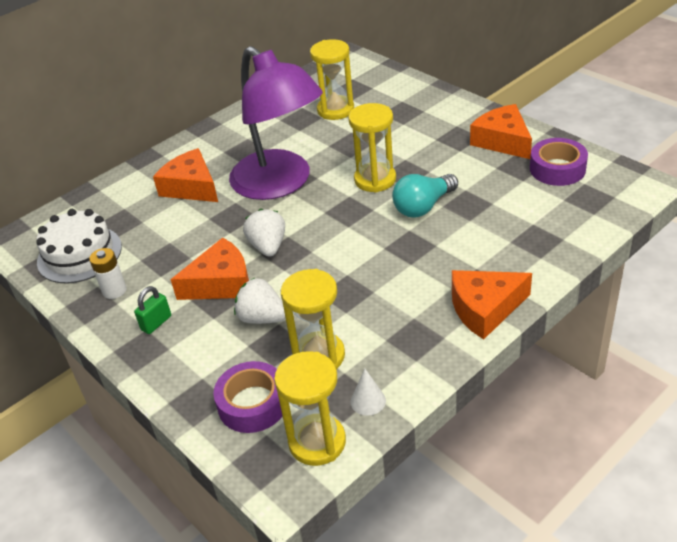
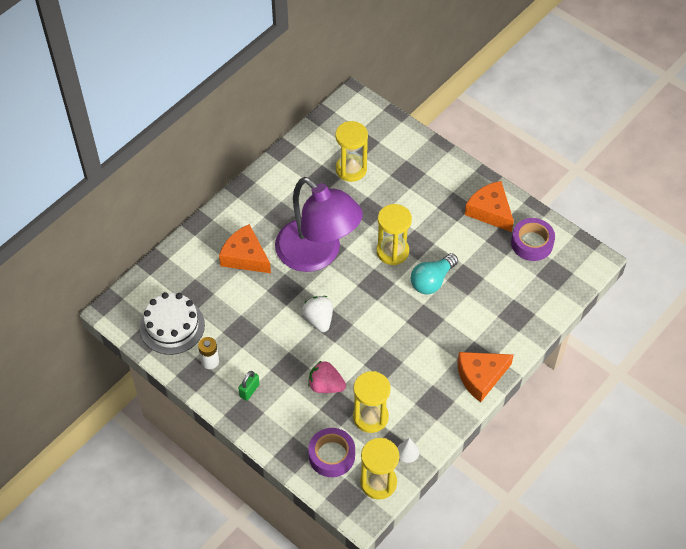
camera: 10 degrees left, 15 degrees up
(221, 283) = (289, 354): orange cheese -> none
(262, 318) = (326, 386): white strawberry -> pink strawberry

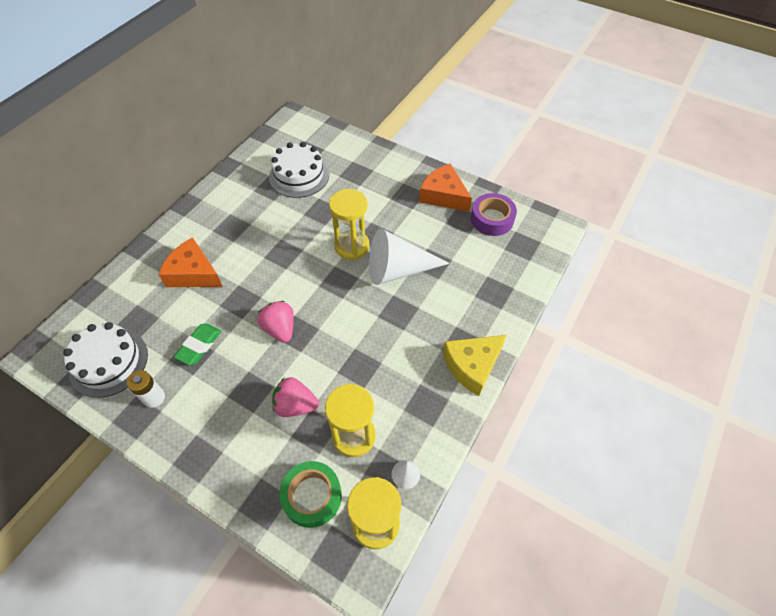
camera: 10 degrees left, 0 degrees up
(248, 324) = (199, 346): none -> green eraser
(249, 390) = (203, 426): green padlock -> none
(317, 254) = (272, 260): purple lamp -> none
(319, 319) = (280, 329): white strawberry -> pink strawberry
(331, 455) = (312, 496): purple tape -> green tape
(351, 169) = (299, 176): yellow hourglass -> white cake
(432, 281) = (398, 270): turquoise light bulb -> white cone
(480, 377) = (472, 365): orange cheese -> yellow cheese

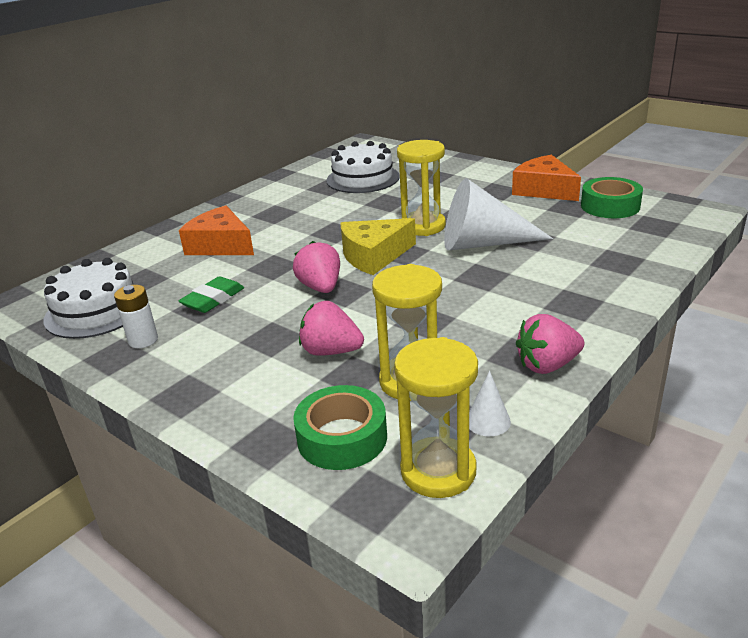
camera: 10 degrees right, 25 degrees down
(443, 415) = (547, 365): none -> pink strawberry
(472, 365) = (589, 322): yellow cheese -> yellow cheese (374, 256)
(492, 219) = (610, 206): purple tape -> green tape

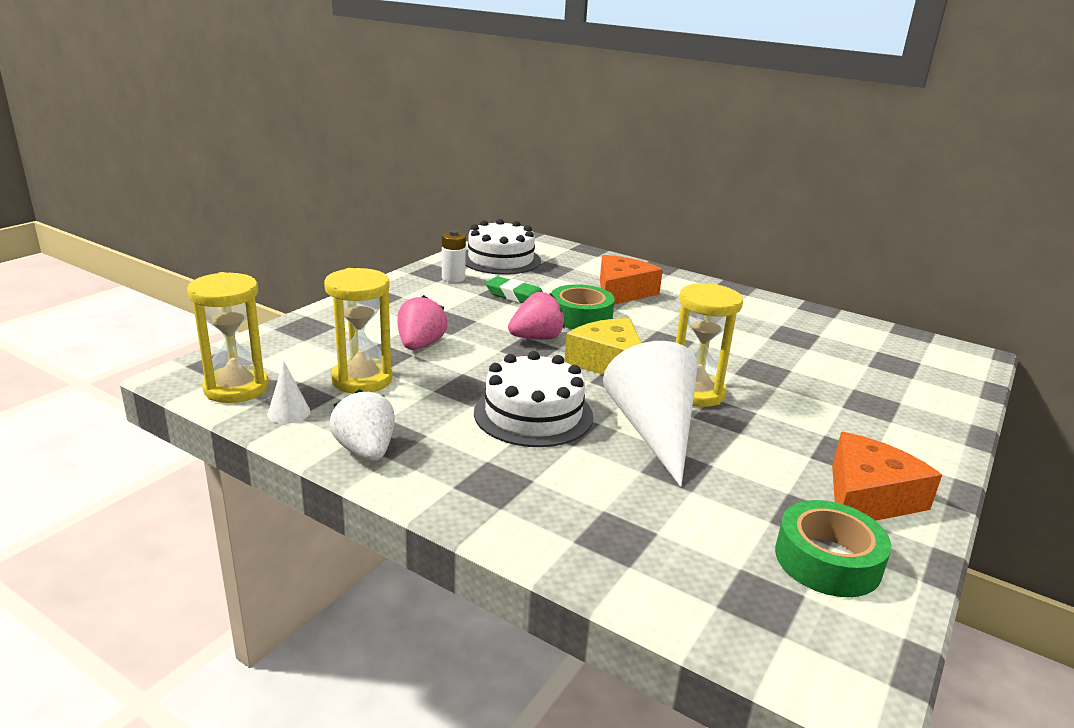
camera: 80 degrees right, 5 degrees down
(342, 437) = (296, 352): green tape -> green tape (580, 316)
(363, 178) = (832, 356): white cake -> white cake (533, 414)
(547, 365) = (366, 451): pink strawberry -> white strawberry

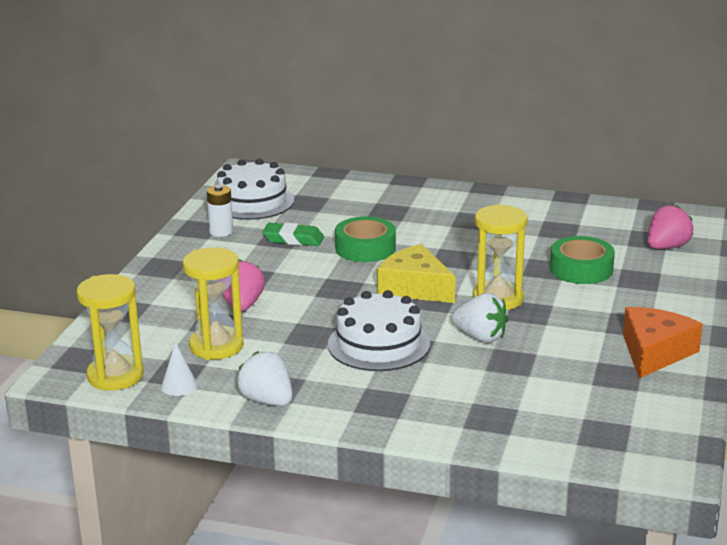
camera: 15 degrees left, 0 degrees up
(536, 338) = (339, 277): pink strawberry -> pink strawberry (667, 247)
(622, 292) = (388, 215): orange cheese -> none
(654, 431) = (480, 337): white cone -> white strawberry
(827, 560) = (639, 400): green tape -> green tape (581, 269)

